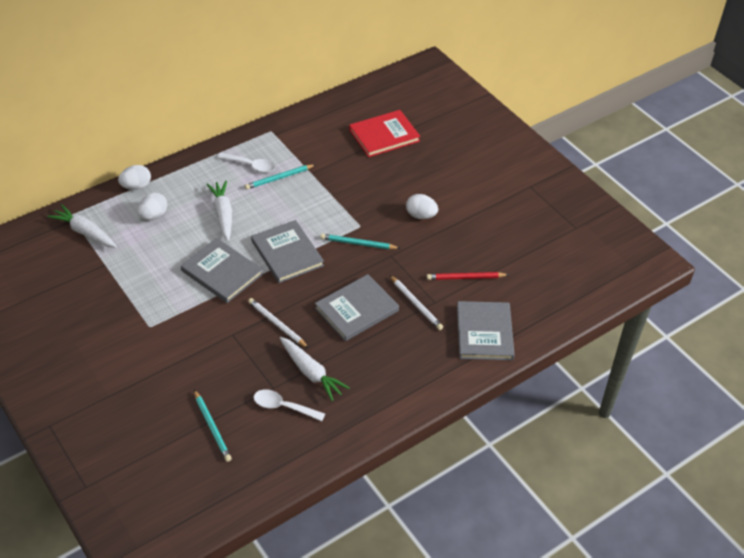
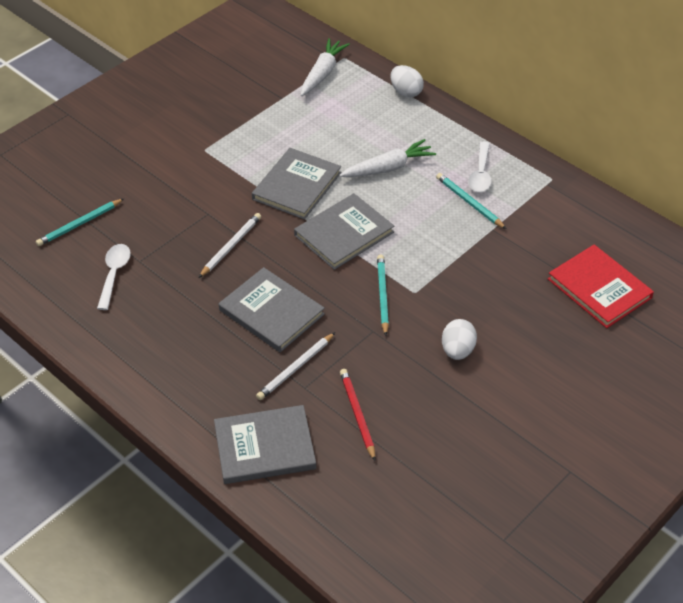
camera: 80 degrees right, 0 degrees up
(154, 215) = (366, 115): white egg -> none
(311, 373) = (166, 288): white carrot -> none

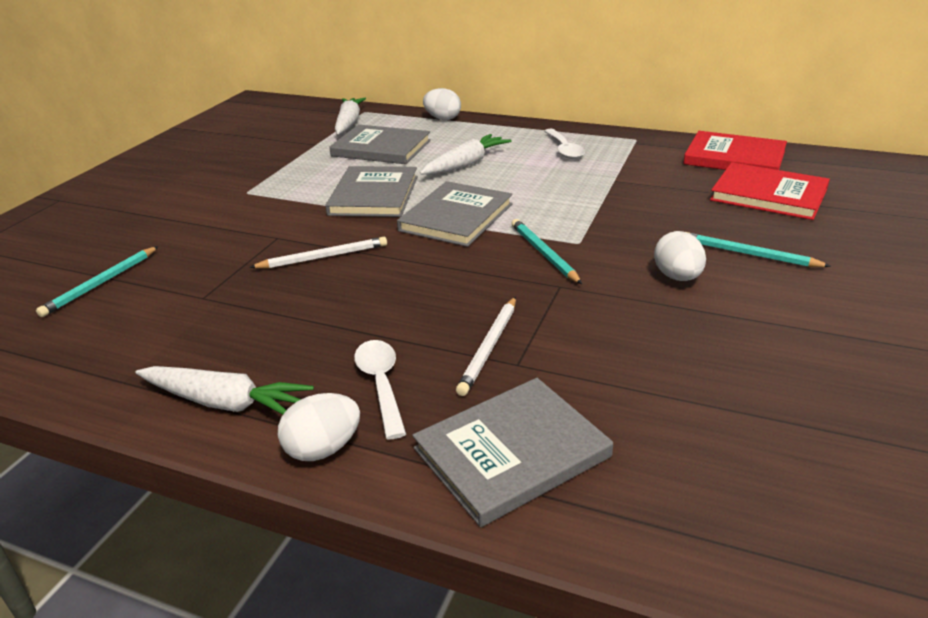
camera: 20 degrees left, 15 degrees down
(114, 274) = (170, 318): white spoon -> white spoon (381, 384)
(126, 356) = (225, 402): none -> white carrot
(167, 408) = (323, 449): none -> white egg
(230, 246) = (323, 257): white pencil -> white pencil turned 60 degrees clockwise
(271, 312) = (416, 301): grey book -> grey book (381, 148)
(357, 414) = (614, 373): red pencil -> none
(469, 203) = (572, 168): turquoise pencil -> turquoise pencil (749, 254)
(614, 233) = (734, 157): none -> red book

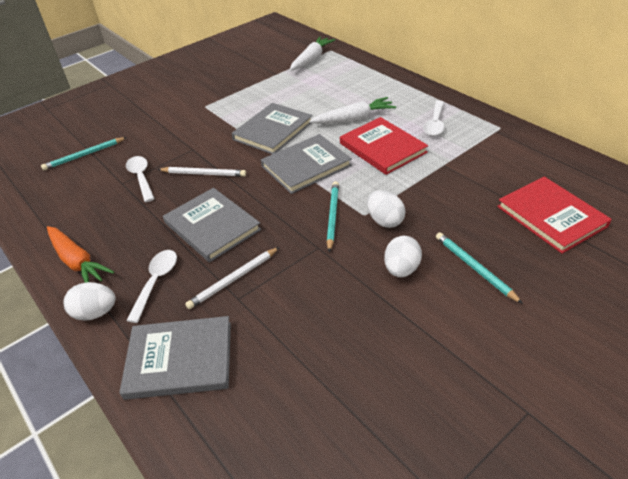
camera: 30 degrees right, 10 degrees up
(225, 402) = (77, 262): white carrot -> orange carrot
(229, 284) = (141, 178): none -> white spoon
(381, 148) = (312, 88): grey book -> grey book (212, 226)
(442, 119) = (376, 70): white egg -> white egg (385, 221)
(734, 157) = (562, 169): red book -> red book (382, 148)

